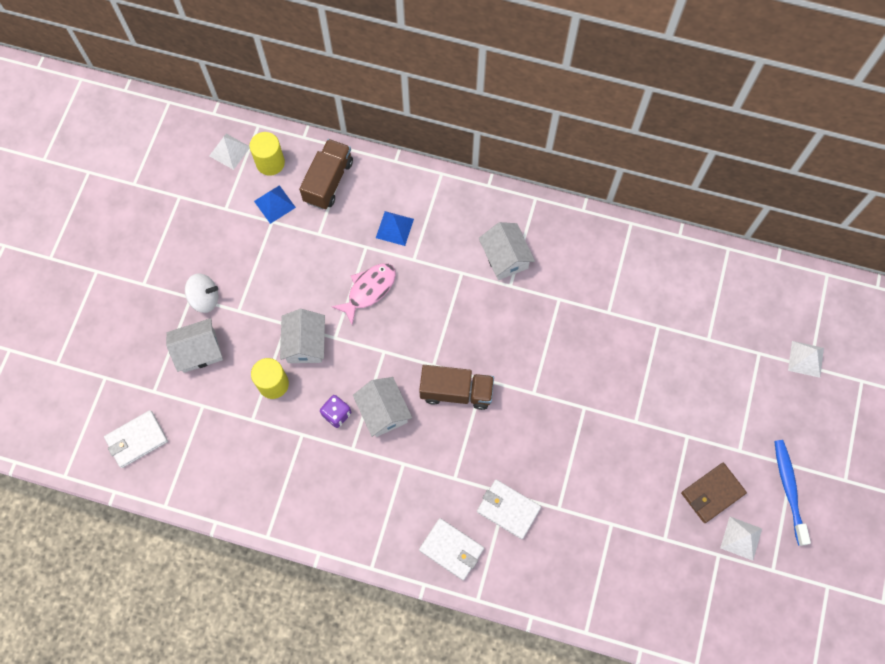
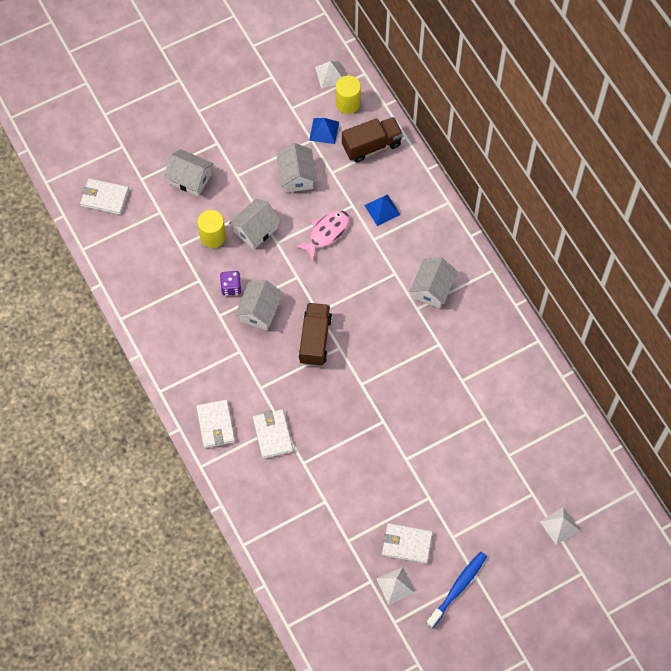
camera: 45 degrees right, 5 degrees down
(205, 298) = (224, 151): white spinning top -> none
(292, 264) = (297, 176): none -> white house
(369, 290) = (326, 233): pink fish -> pink fish turned 45 degrees counterclockwise
(456, 392) = (315, 340): brown truck -> brown truck turned 135 degrees counterclockwise
(712, 493) = (407, 544): brown wallet -> white wallet

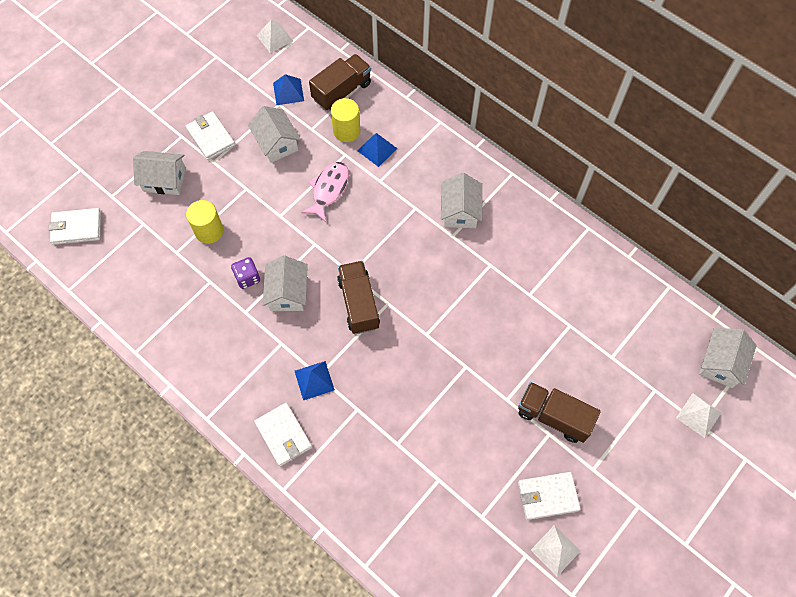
camera: 20 degrees left, 0 degrees up
(255, 230) = (253, 210): white house -> white house (720, 363)
(255, 390) = (314, 380): none -> blue pyramid
(272, 434) = (351, 424): white wallet -> white wallet (211, 137)
(348, 103) = (302, 59): yellow cylinder -> yellow cylinder (346, 131)
(438, 485) = (553, 416): none -> brown truck
(458, 588) = (624, 527): blue toothbrush -> none

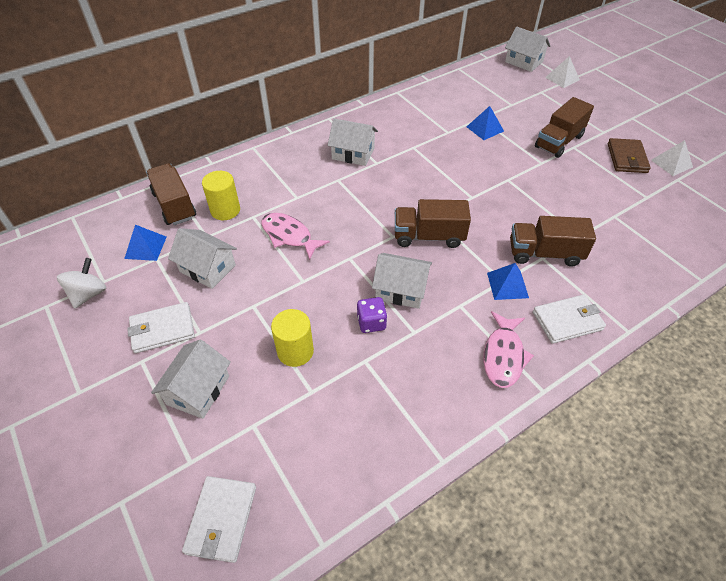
camera: 75 degrees left, 15 degrees down
(232, 77) = (89, 294): none -> white spinning top
(235, 384) = (503, 356): none -> pink fish
(274, 38) = (63, 247): white pyramid -> none
(277, 143) = (207, 268): white house -> white house turned 45 degrees clockwise
(363, 410) = (544, 253): none -> brown truck
(377, 149) = (259, 193): blue pyramid -> blue pyramid (485, 129)
(547, 496) = (627, 158): white wallet -> brown wallet

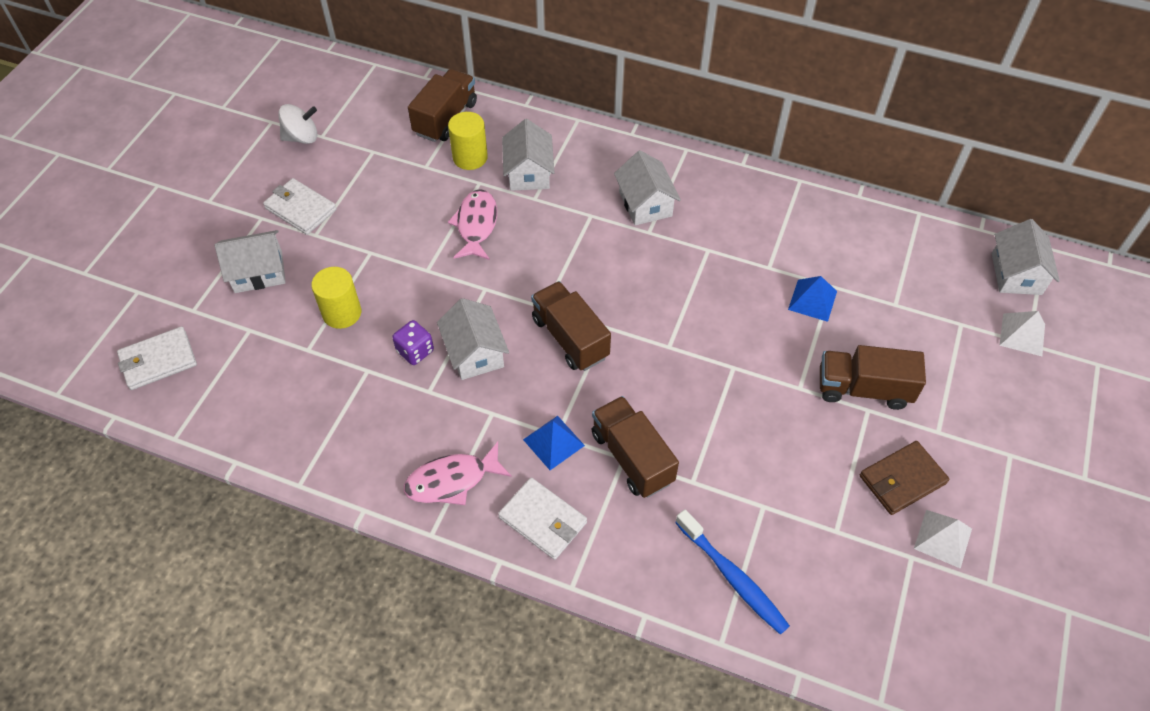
camera: 55 degrees right, 5 degrees up
(145, 247) = (379, 135): blue pyramid -> none
(207, 268) = (388, 193): white house -> white house (529, 172)
(658, 252) = (733, 577): none -> blue toothbrush

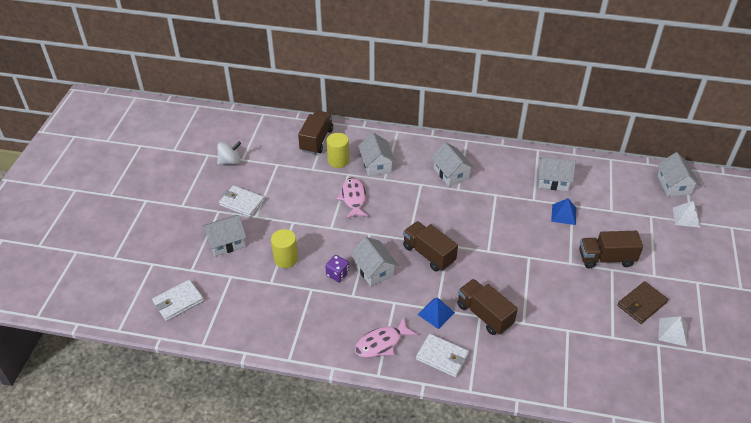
camera: 10 degrees left, 10 degrees down
(733, 577) = (561, 371): blue toothbrush -> none
(811, 239) = (553, 181): none -> white house

